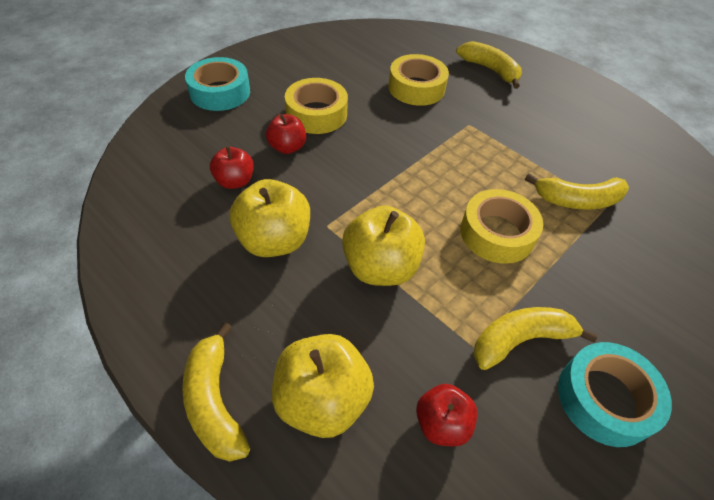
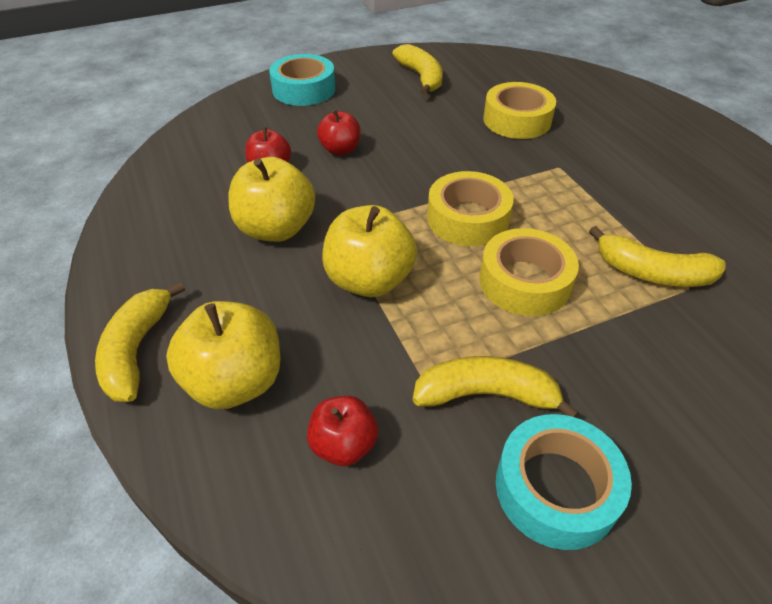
camera: 25 degrees right, 5 degrees down
(316, 114) = (389, 125): yellow tape -> yellow tape (467, 218)
(490, 70) = (620, 117): yellow banana -> yellow banana (421, 77)

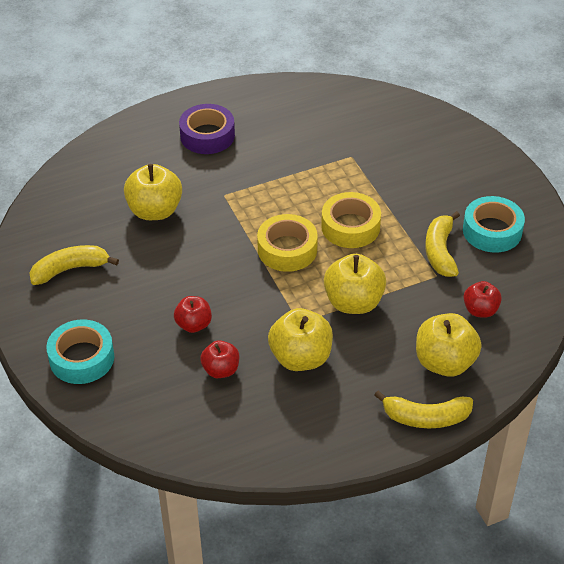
camera: 90 degrees left, 0 degrees up
(517, 120) = (155, 211): yellow tape -> yellow apple
(652, 273) = (339, 169): yellow banana -> none
(666, 152) = (207, 136): none -> purple tape

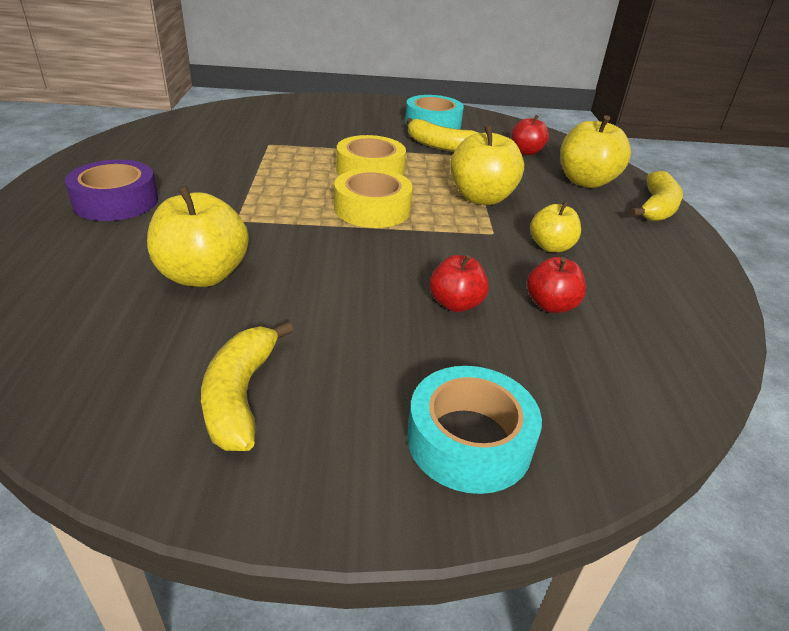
camera: 70 degrees left, 10 degrees down
(300, 358) = (551, 247): yellow apple -> yellow apple, size x0.60

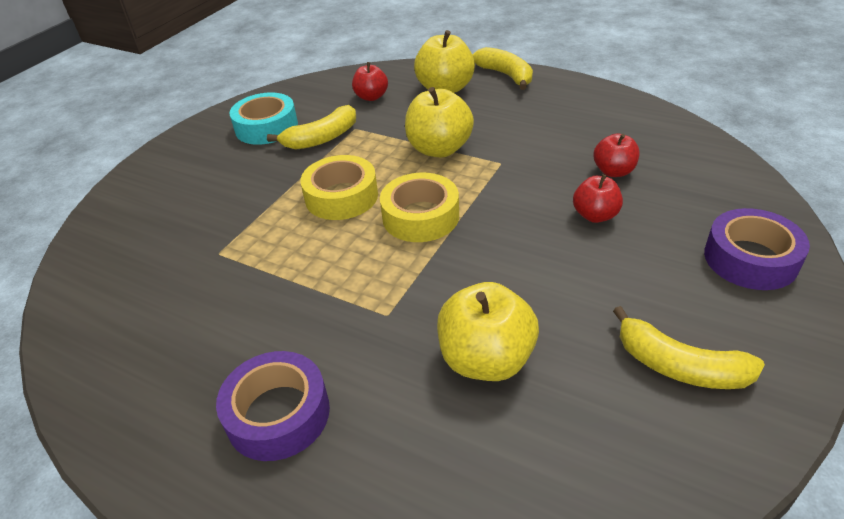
camera: 55 degrees left, 5 degrees up
(469, 440) = (750, 259): turquoise tape -> purple tape
(551, 247) = (536, 143): yellow apple -> none

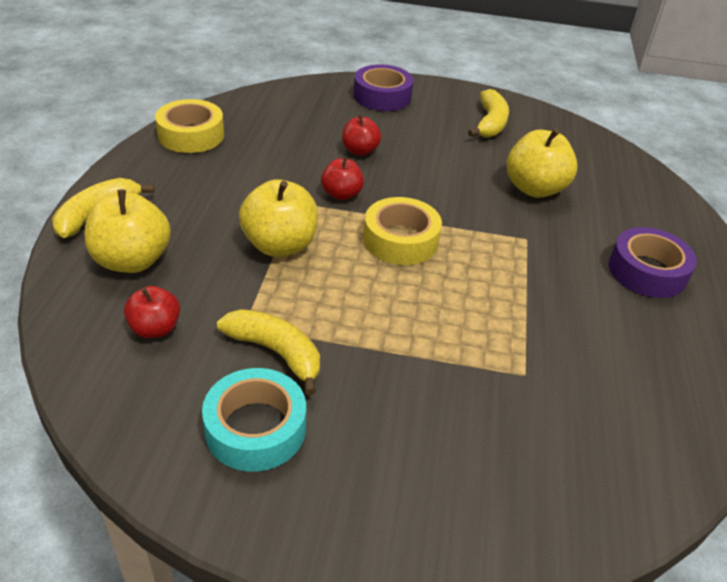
camera: 115 degrees left, 0 degrees up
(341, 196) = (391, 302): yellow tape -> yellow tape (191, 135)
(613, 171) = (294, 143): red apple -> red apple (341, 194)

